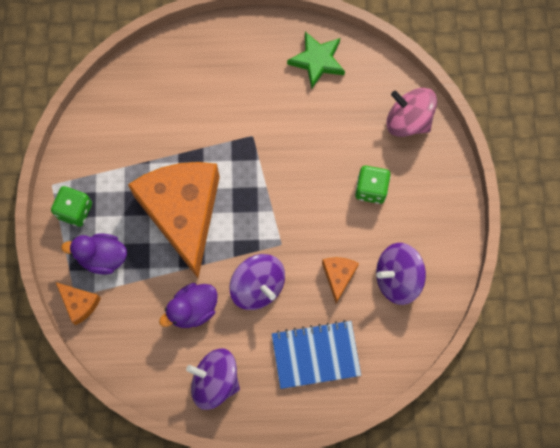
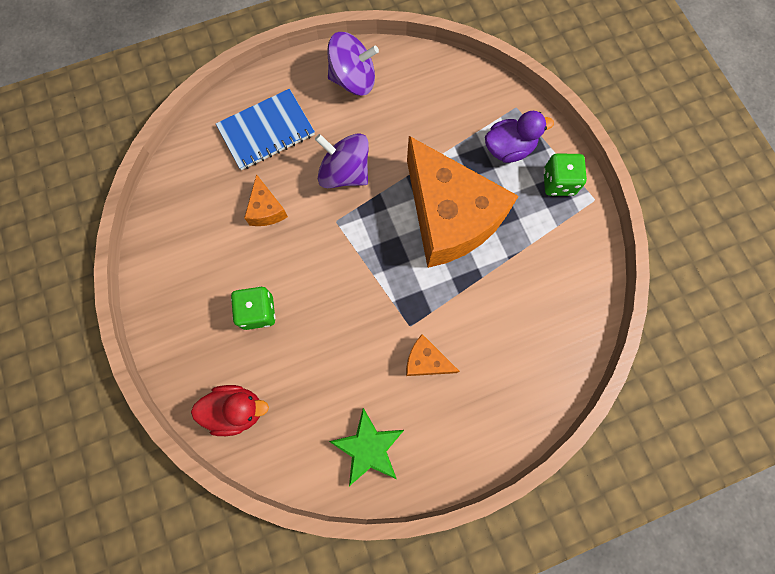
camera: 160 degrees right, 0 degrees up
(79, 303) = (508, 102): orange cheese -> orange cheese (426, 361)
(193, 309) = (399, 132): purple duck -> none
(397, 278) = (204, 228): purple spinning top -> none
(408, 120) = (236, 410): pink spinning top -> red duck

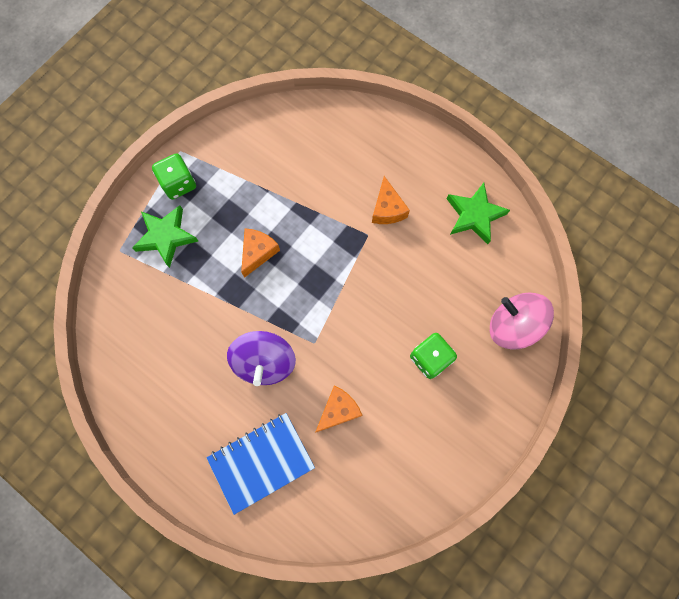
camera: 120 degrees left, 0 degrees up
(236, 410) = (512, 325): red duck -> pink spinning top
(266, 131) = (261, 462): blue notebook -> blue notebook turned 60 degrees counterclockwise
(353, 80) = (162, 412): purple spinning top -> none
(449, 217) = (258, 252): orange cheese -> orange cheese, size x0.40
(508, 149) = (166, 237): purple duck -> green star

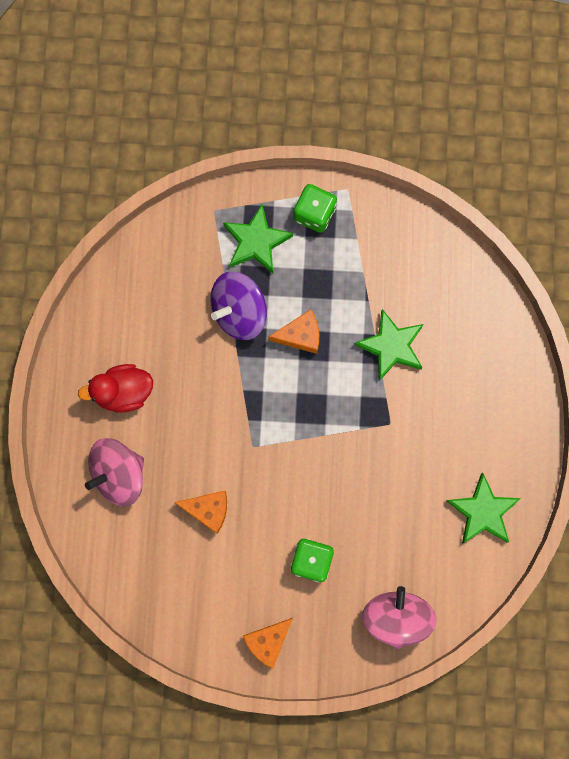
camera: 55 degrees right, 5 degrees up
(200, 413) = (123, 392): none -> red duck
(261, 462) = (119, 474): blue notebook -> pink spinning top
(264, 362) = (205, 415): purple spinning top -> purple spinning top (239, 312)
(313, 197) = (391, 346): none -> green star
(387, 209) = (429, 424): orange cheese -> orange cheese (268, 641)

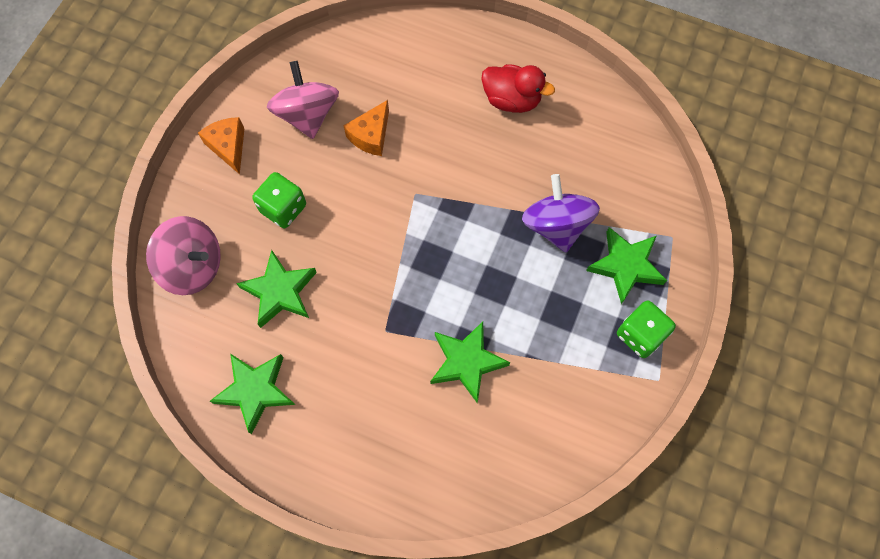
camera: 110 degrees right, 10 degrees down
(119, 474) = (435, 74): pink spinning top -> pink spinning top (307, 115)
(123, 392) = (511, 100): red duck -> red duck turned 105 degrees clockwise
(300, 335) = (511, 275): orange cheese -> none
(390, 529) = (280, 291): none -> green star

